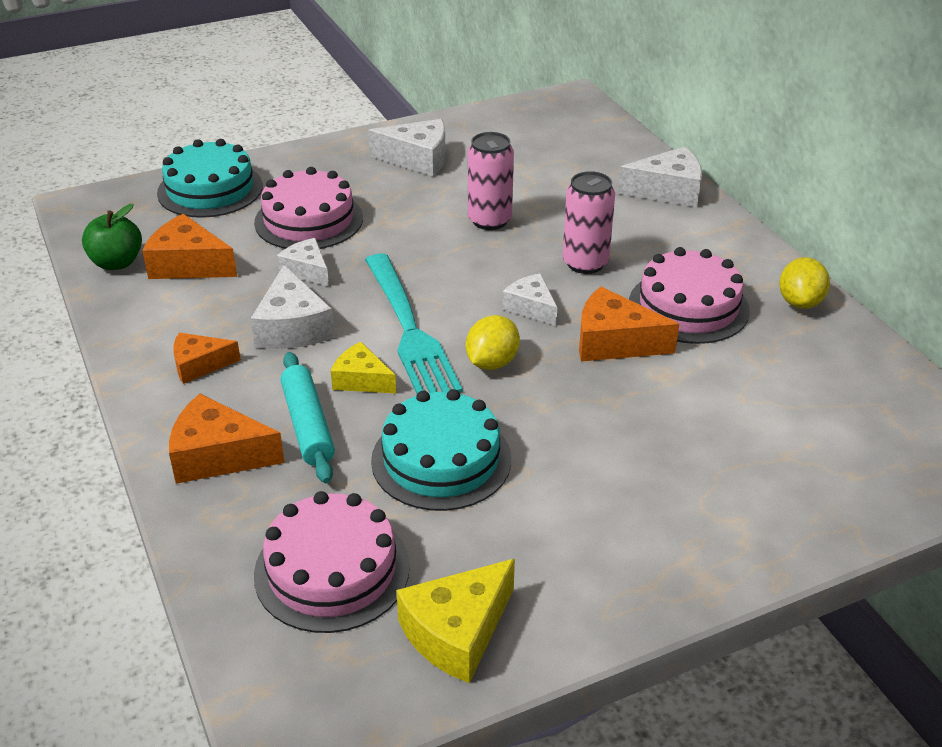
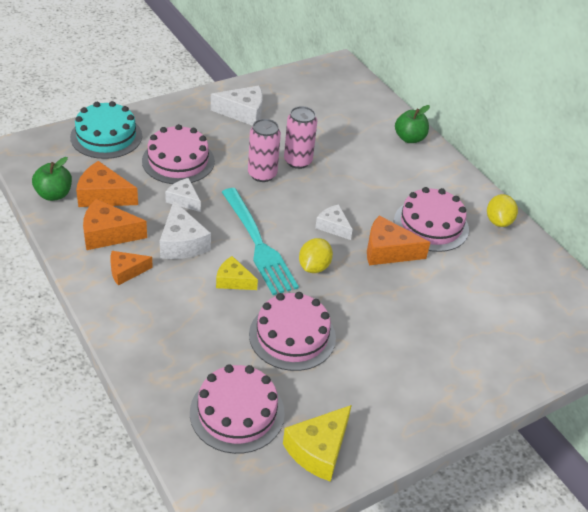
camera: 10 degrees left, 5 degrees up
(218, 455) = (151, 336): orange cheese -> orange cheese (108, 234)
(308, 425) = (205, 314): turquoise rolling pin -> none
(441, 459) = (292, 336): turquoise cake -> pink cake
(585, 263) = (363, 193): pink can -> pink can (262, 174)
(668, 190) = (409, 138): white cheese -> green apple

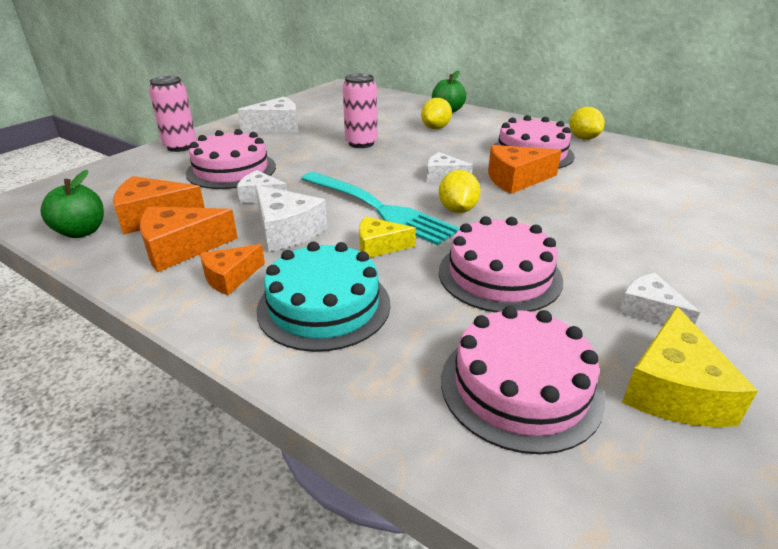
camera: 20 degrees left, 10 degrees down
(106, 136) = (130, 171): turquoise cake -> turquoise cake (324, 306)
(262, 174) = (333, 159): pink can -> pink can (180, 146)
(361, 400) = (649, 311): none -> white cheese
(377, 161) = (435, 128): none -> yellow lemon

